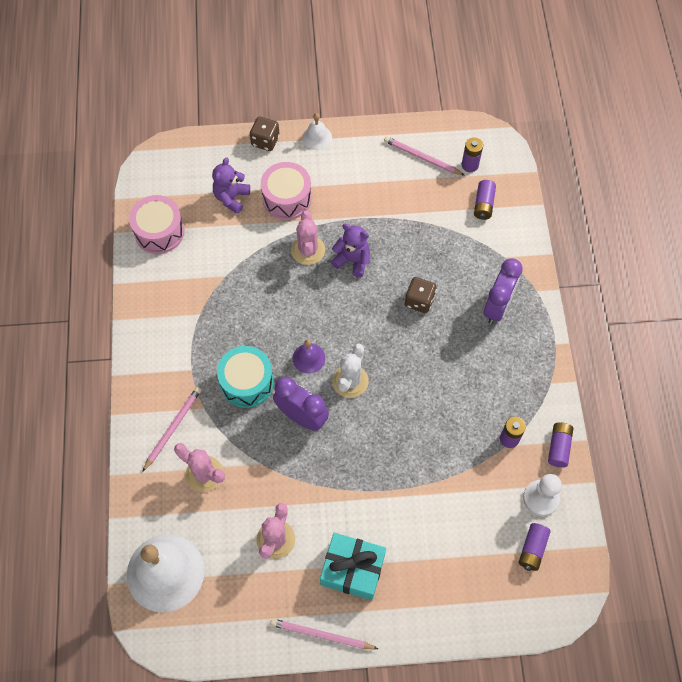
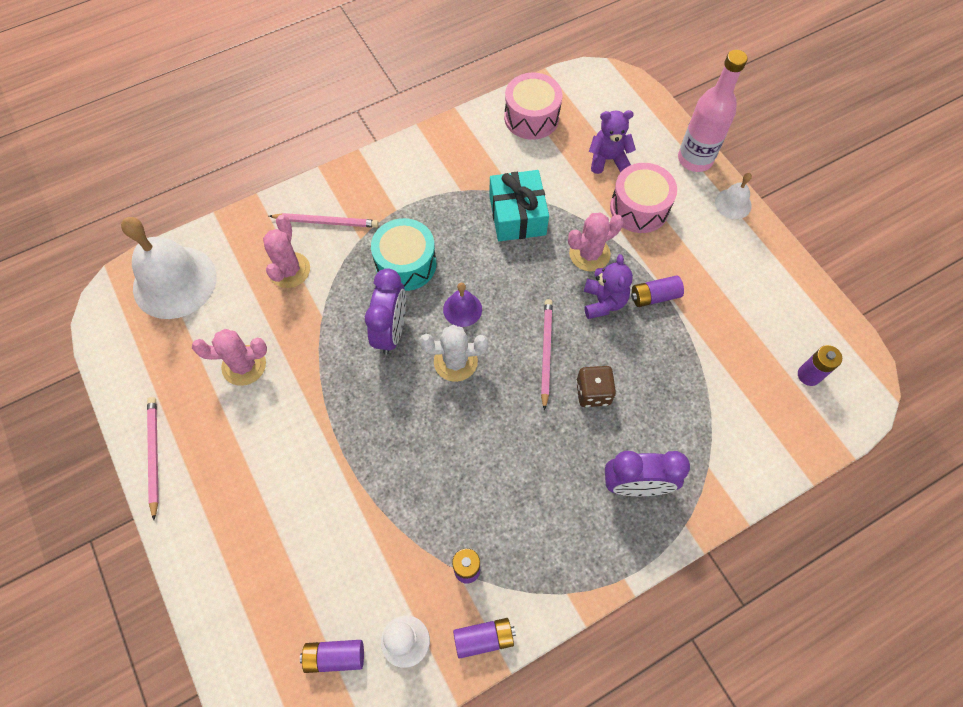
camera: 65 degrees right, 0 degrees up
(265, 141) = (695, 159): brown dice -> pink bottle
(352, 569) = (237, 456): turquoise gift -> turquoise gift (517, 215)
(422, 158) = (782, 319): pink pencil -> pink pencil (546, 352)
(483, 204) = (765, 413): purple battery -> purple battery (654, 296)

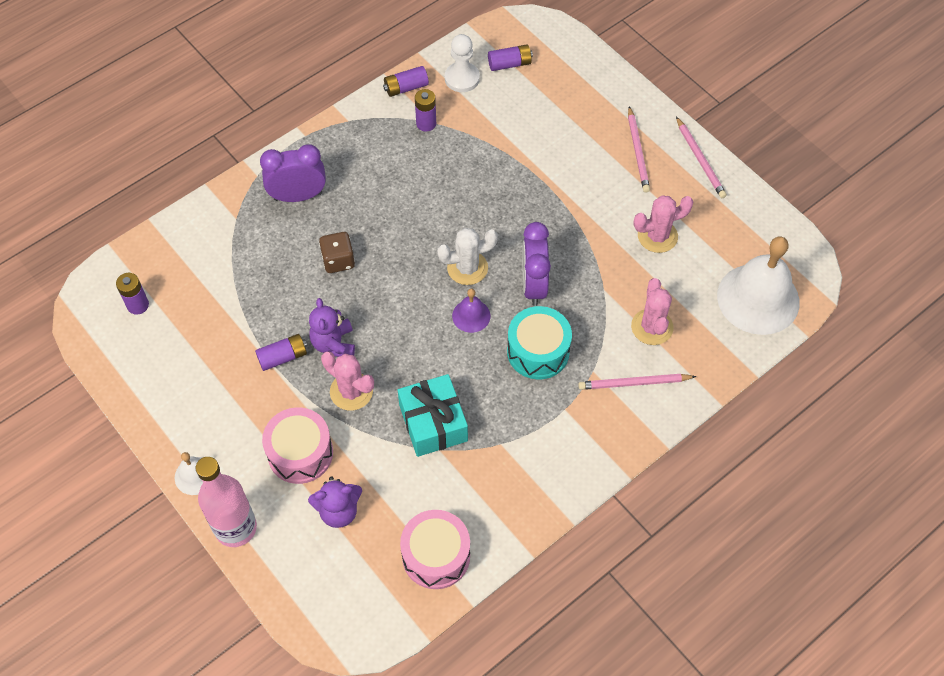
camera: 170 degrees right, 5 degrees down
(546, 352) = (385, 288): pink pencil -> pink pencil (638, 152)
(589, 254) = (351, 391): pink cactus -> pink cactus turned 75 degrees clockwise

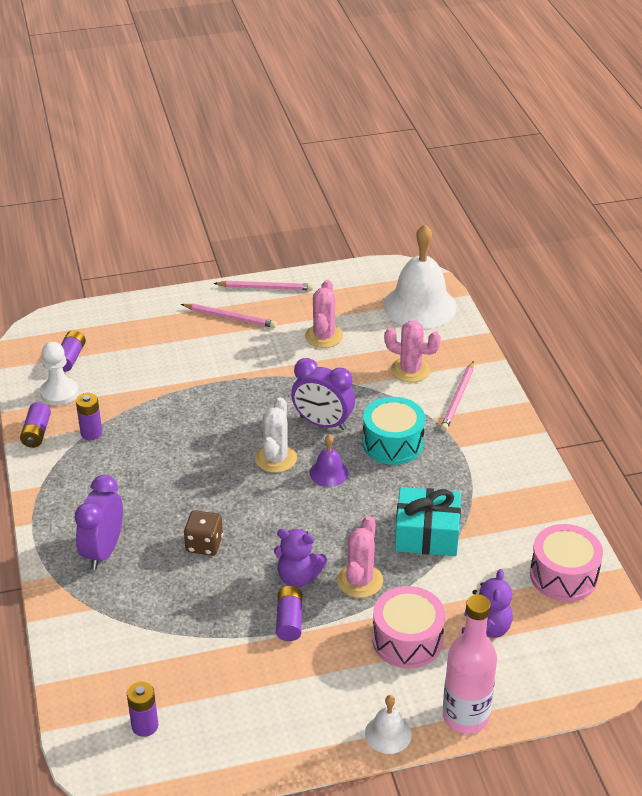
camera: 65 degrees left, 20 degrees down
(351, 391) = (360, 581): pink cactus -> pink cactus turned 45 degrees counterclockwise

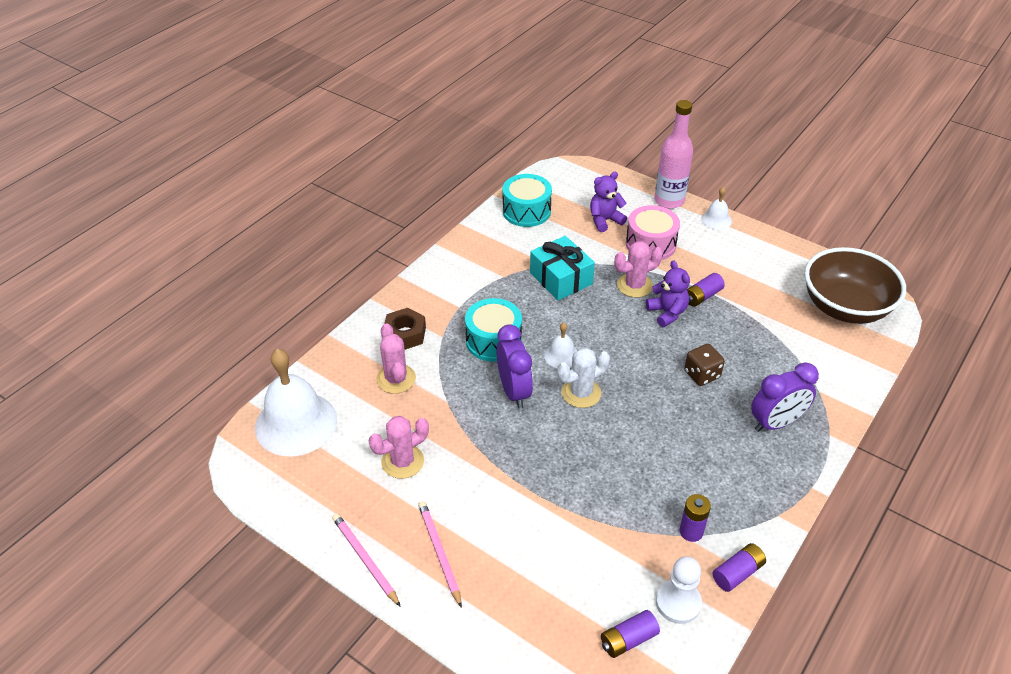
camera: 130 degrees left, 5 degrees up
(145, 725) = (845, 307): purple battery -> brown bowl
(329, 473) = (561, 355): purple bell -> white bell
(458, 398) = (405, 334): pink pencil -> brown nut
(563, 575) = (526, 211): pink drum -> turquoise drum

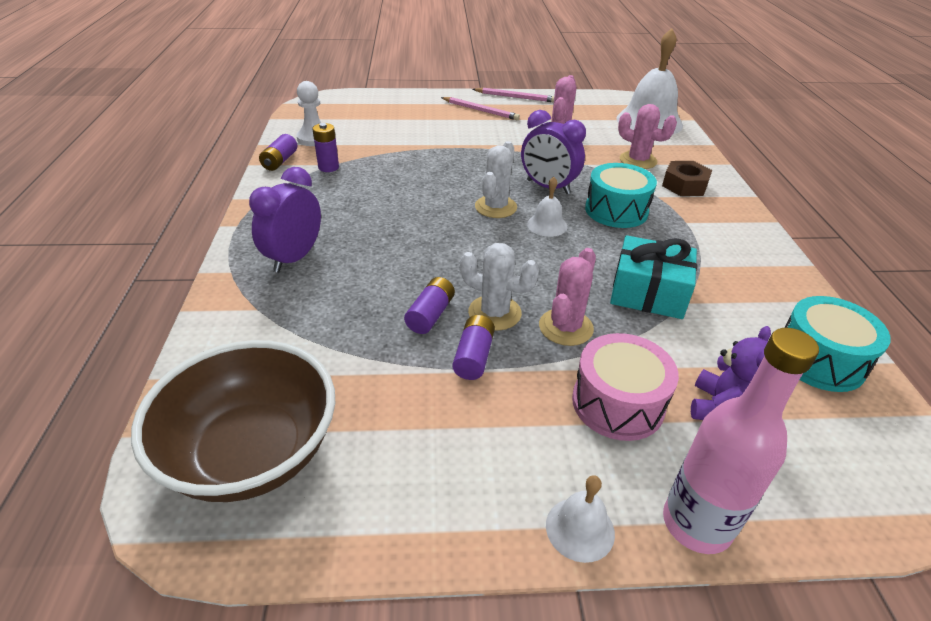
camera: 140 degrees right, 5 degrees down
(628, 639) = (335, 119): purple battery -> purple battery (430, 315)
(667, 313) = (494, 313): purple teddy bear -> white cactus
(702, 374) = (400, 267): brown dice -> none

